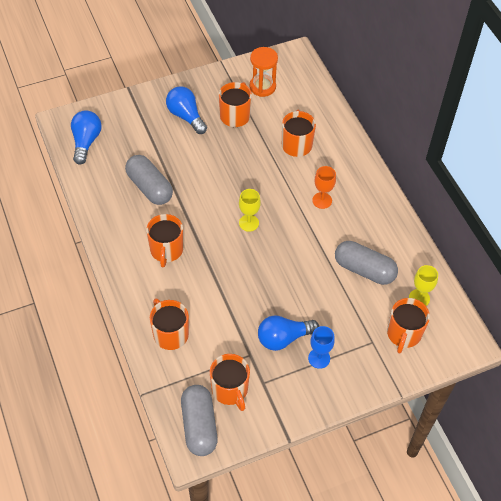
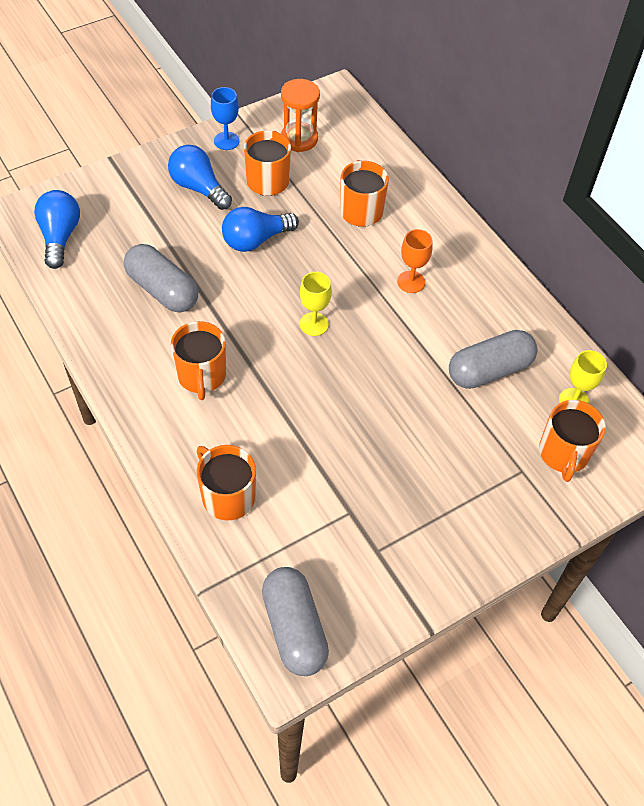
camera: 10 degrees left, 0 degrees up
(230, 390) = (331, 568): orange mug -> none
(283, 338) = (394, 481): blue light bulb -> blue light bulb (255, 240)
(319, 358) = (451, 504): blue goblet -> blue goblet (226, 141)
(364, 269) = (489, 370): grey capsule -> grey capsule turned 45 degrees counterclockwise

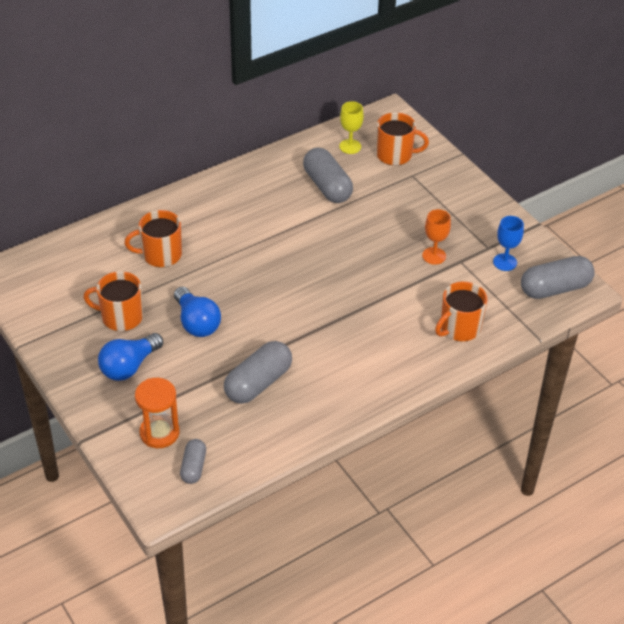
camera: 90 degrees left, 10 degrees down
(60, 236) = (193, 467): blue light bulb -> grey capsule
(201, 376) = (349, 350): orange mug -> none
(226, 141) = (64, 349): blue goblet -> blue goblet (505, 262)
(299, 139) = (66, 297): orange hourglass -> orange hourglass (159, 433)
(314, 324) = (290, 283): yellow goblet -> none
(411, 282) = (242, 226): orange goblet -> orange goblet (434, 256)

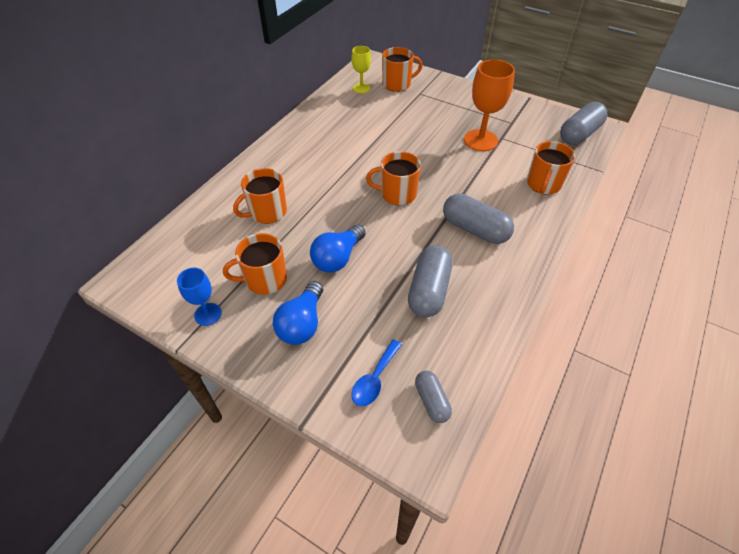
camera: 25 degrees left, 5 degrees up
(159, 433) = (374, 379): orange hourglass -> blue spoon
(197, 323) = (337, 258): blue light bulb -> blue light bulb turned 90 degrees clockwise
(298, 282) = (397, 194): none -> orange mug
(327, 186) = (365, 118): grey capsule -> grey capsule (475, 229)
(434, 256) = (480, 140): orange goblet -> orange goblet, size x1.73
(505, 262) = (531, 128): blue goblet -> blue goblet (208, 314)

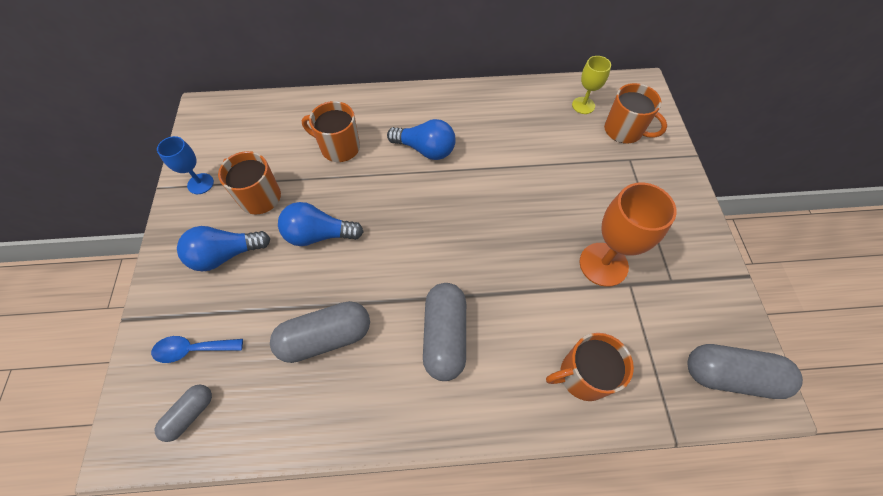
camera: 55 degrees right, 10 degrees up
(320, 169) = (426, 149): none -> blue light bulb
(397, 194) = (442, 233): orange mug -> none

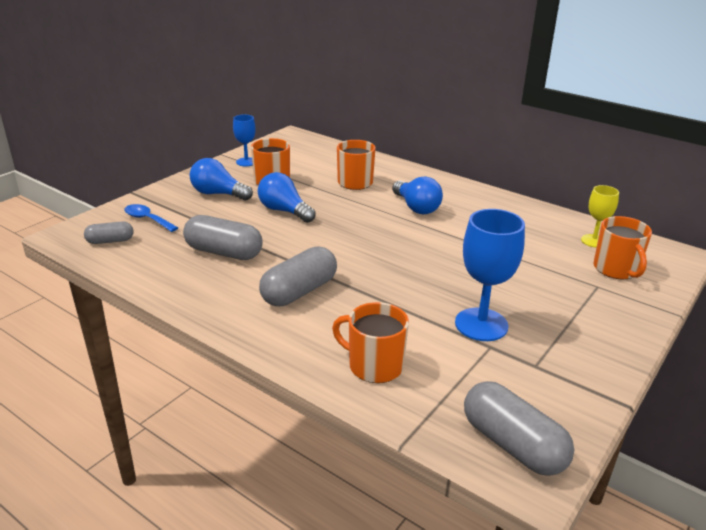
camera: 40 degrees right, 30 degrees down
(603, 264) = (481, 324): orange goblet -> blue goblet

